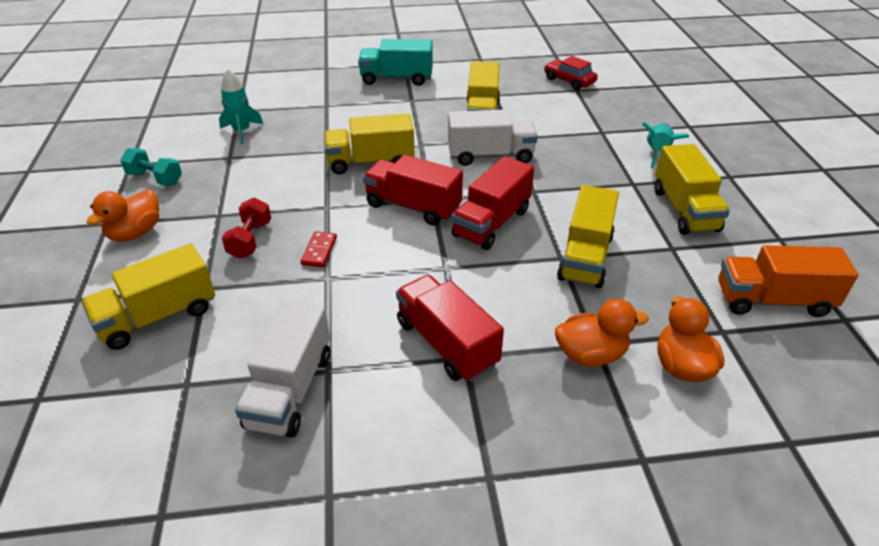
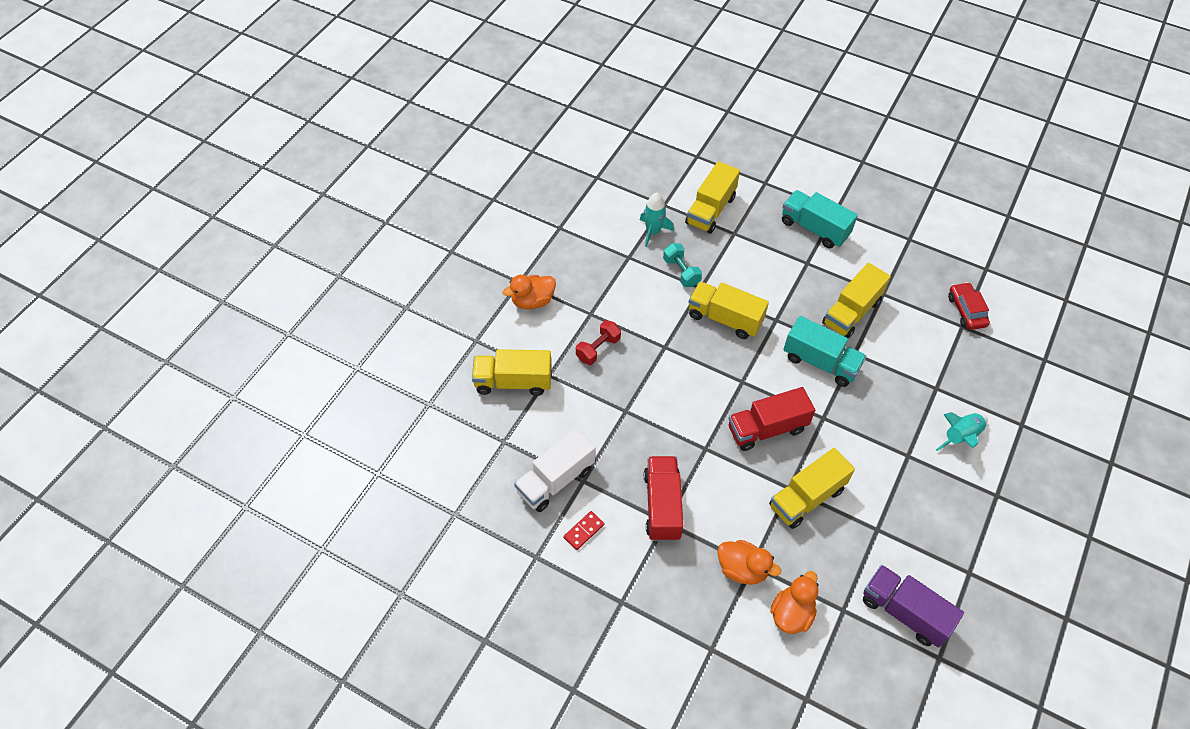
camera: 35 degrees right, 15 degrees up
(155, 178) = (568, 253): turquoise dumbbell -> turquoise dumbbell (681, 272)
(319, 251) = (635, 385): red domino -> red domino (583, 531)
(413, 207) = (723, 381): red truck -> none
(490, 155) = (820, 362): white truck -> turquoise truck
(684, 210) = (923, 503): yellow truck -> yellow truck (710, 210)
(772, 300) = (904, 612): orange truck -> purple truck

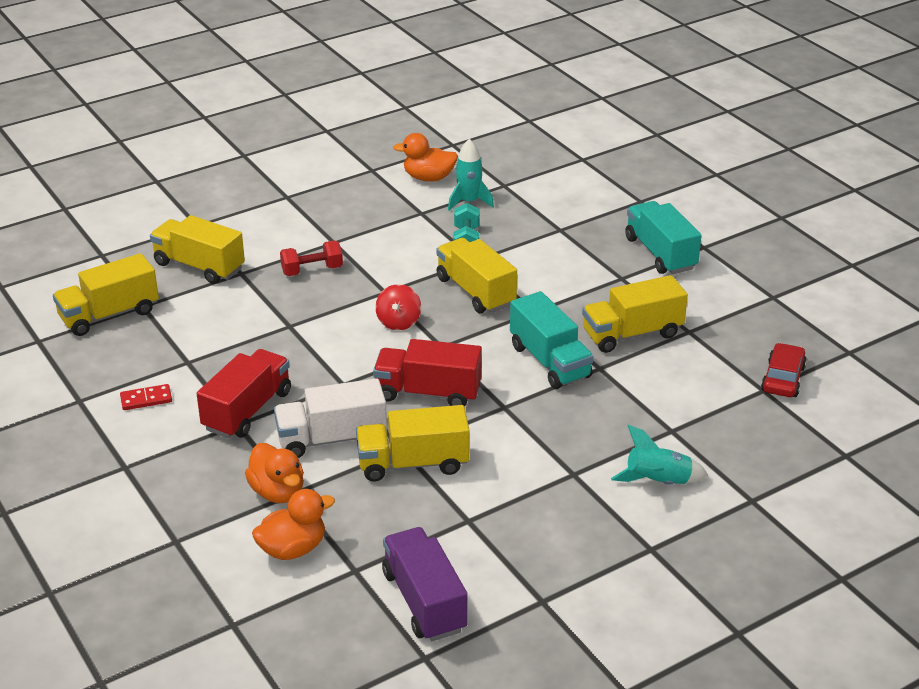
camera: 30 degrees right, 20 degrees down
(532, 301) = (284, 214): orange duck -> orange duck (428, 178)
(555, 480) = (160, 352): white truck -> white truck (332, 439)
(697, 372) = (398, 322): none -> red spinning top
(710, 210) = (552, 204): yellow truck -> yellow truck (109, 315)

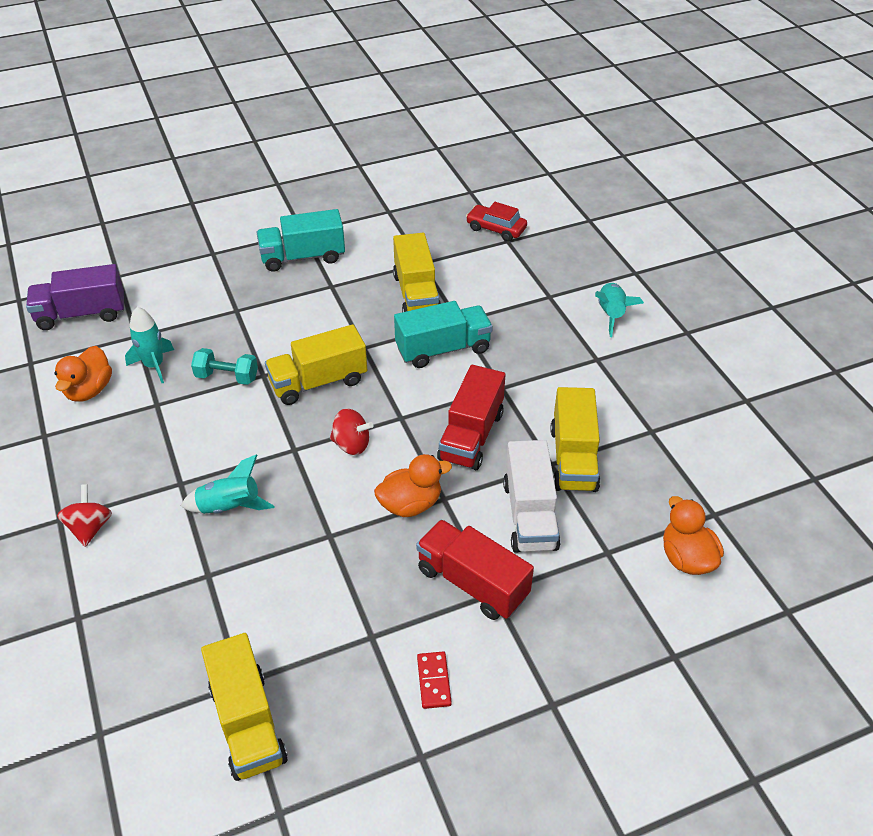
camera: 80 degrees left, 10 degrees up
(199, 266) = (176, 618): yellow truck -> none
(278, 492) = (605, 564): orange duck -> orange duck (410, 504)
(280, 211) = (90, 528): none -> red spinning top
(312, 270) = (229, 507): red dumbbell -> turquoise rocket
(424, 601) = (751, 471): purple truck -> purple truck (81, 314)

